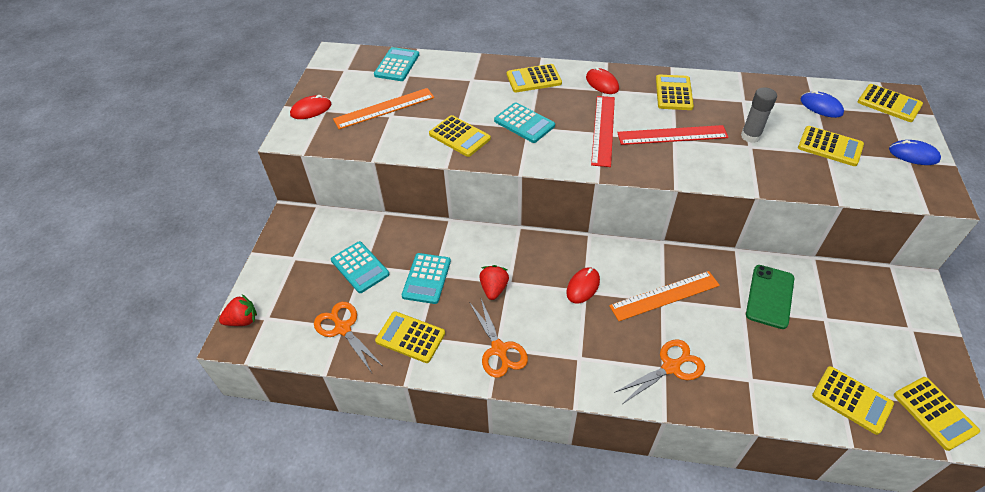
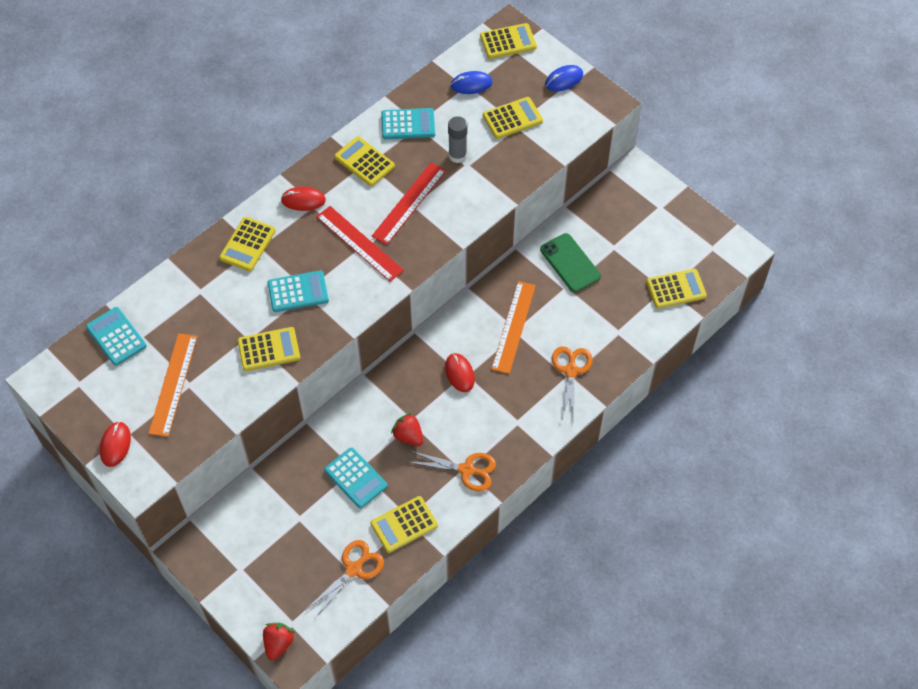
camera: 55 degrees left, 10 degrees up
(343, 328) = (353, 569): orange scissors -> orange scissors turned 135 degrees clockwise
(360, 267) = (298, 522): turquoise calculator -> turquoise calculator (408, 124)
(934, 413) = (718, 254): yellow calculator -> none

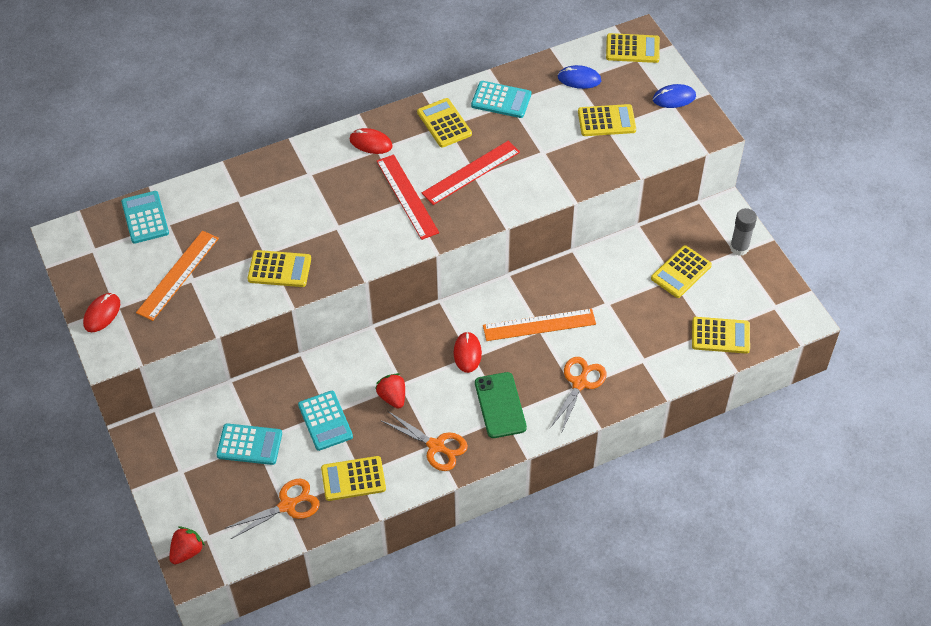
camera: 20 degrees right, 5 degrees down
(247, 244) = (301, 169): yellow calculator -> yellow calculator (681, 272)
(298, 292) = (329, 224): turquoise calculator -> turquoise calculator (249, 444)
(457, 155) = (537, 141): grey glue stick -> grey glue stick (739, 248)
(513, 327) = (539, 325): orange ruler -> orange ruler turned 45 degrees clockwise
(570, 263) = (621, 280): green phone -> green phone (500, 405)

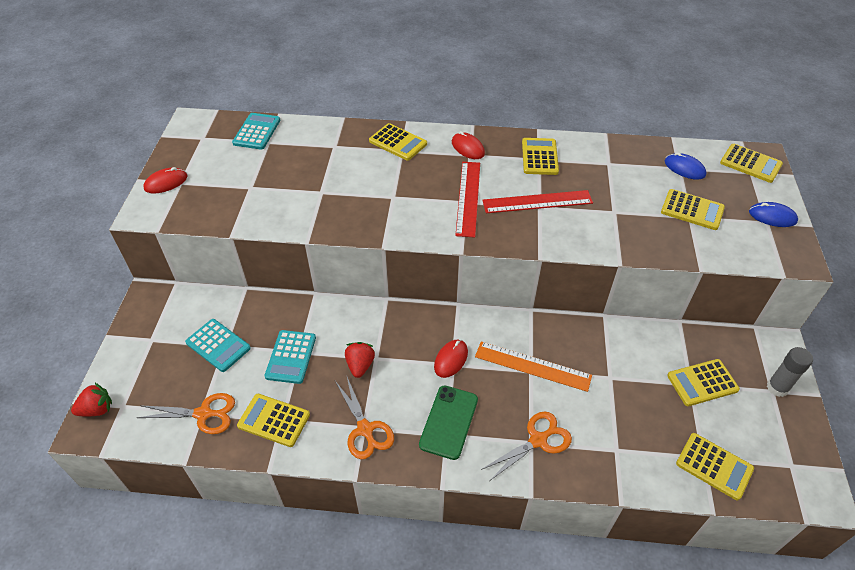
camera: 30 degrees right, 5 degrees down
(178, 275) = (243, 179): orange ruler -> none
(279, 269) = (321, 208): yellow calculator -> yellow calculator (398, 142)
(501, 100) = (601, 158): turquoise calculator -> none

